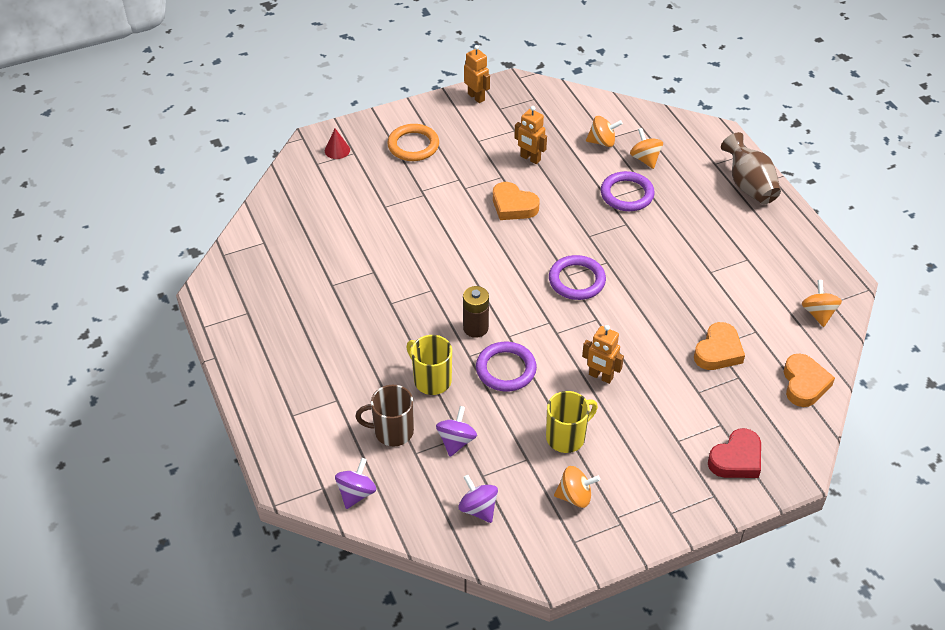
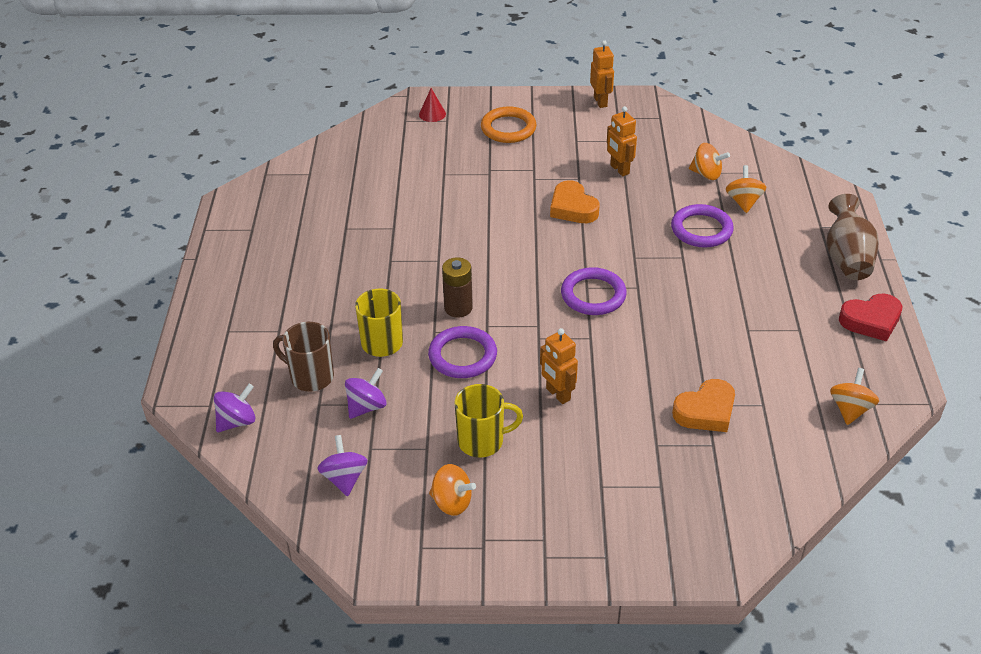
camera: 25 degrees right, 5 degrees down
(736, 459) = (656, 528): red heart -> red heart (871, 321)
(804, 384) = (787, 477): orange heart -> none

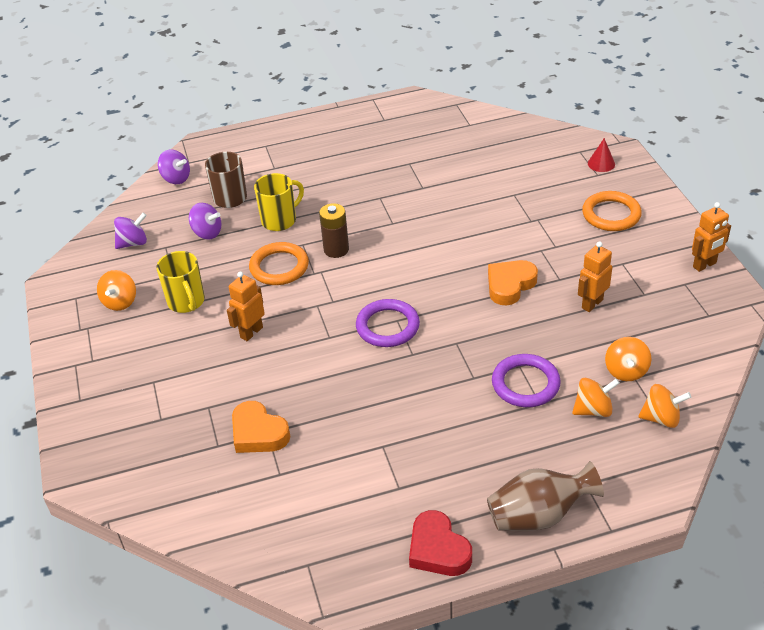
camera: 75 degrees right, 0 degrees up
(462, 356) = (279, 267): purple ring -> orange ring
(850, 409) = (292, 545): orange spinning top -> orange spinning top (661, 418)

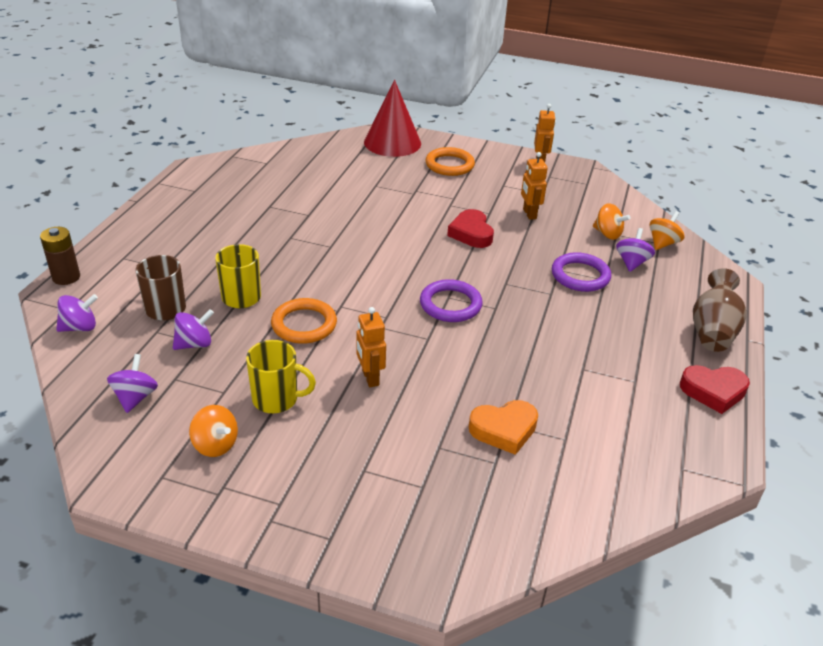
camera: 60 degrees left, 5 degrees down
(336, 250) = (324, 286): brown battery -> brown battery (66, 277)
(510, 285) = (471, 233): orange heart -> red heart
(593, 410) = (631, 263): orange spinning top -> purple spinning top
(601, 163) = (392, 142): red cone -> red cone, size x2.44

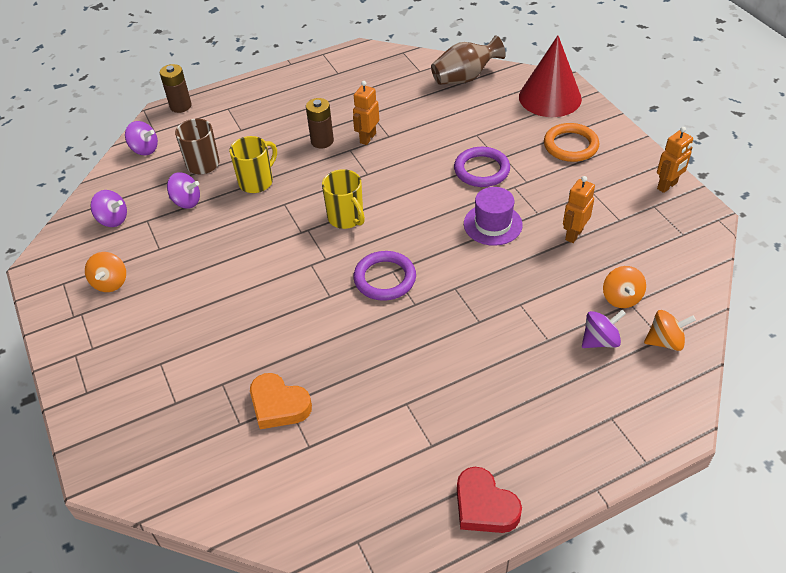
camera: 50 degrees right, 10 degrees up
(135, 397) = (113, 219): purple spinning top -> purple spinning top turned 60 degrees clockwise
(256, 242) = (322, 141): none -> brown battery
(276, 399) = (179, 275): yellow mug -> yellow mug (346, 218)
(304, 324) = (265, 229): orange ring -> none
(370, 378) = (251, 300): orange robot -> orange robot (367, 138)
(471, 233) = (493, 224): red heart -> purple hat
(580, 276) = (530, 322): purple ring -> purple ring (481, 170)
(712, 331) = (574, 456): brown vase -> brown vase (465, 78)

